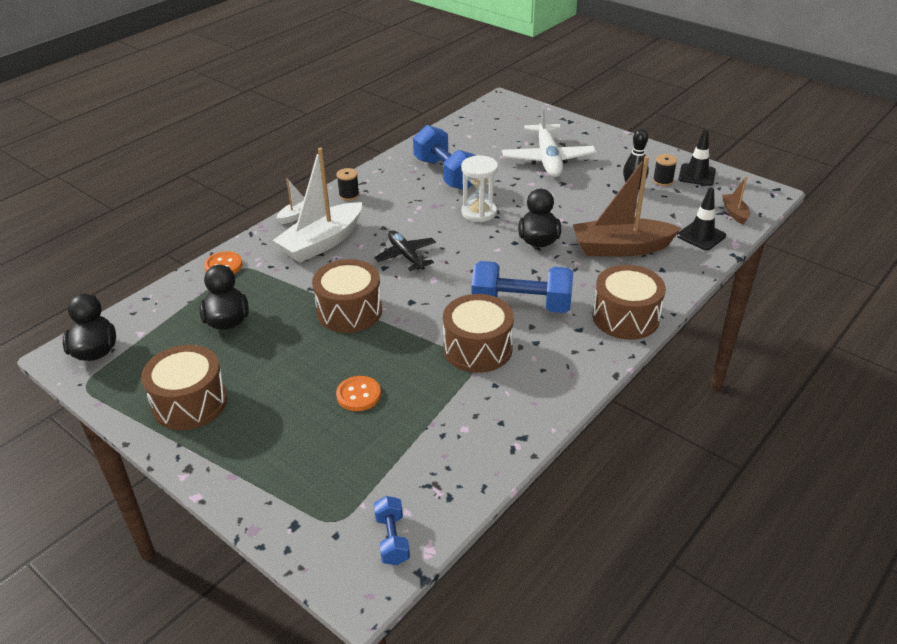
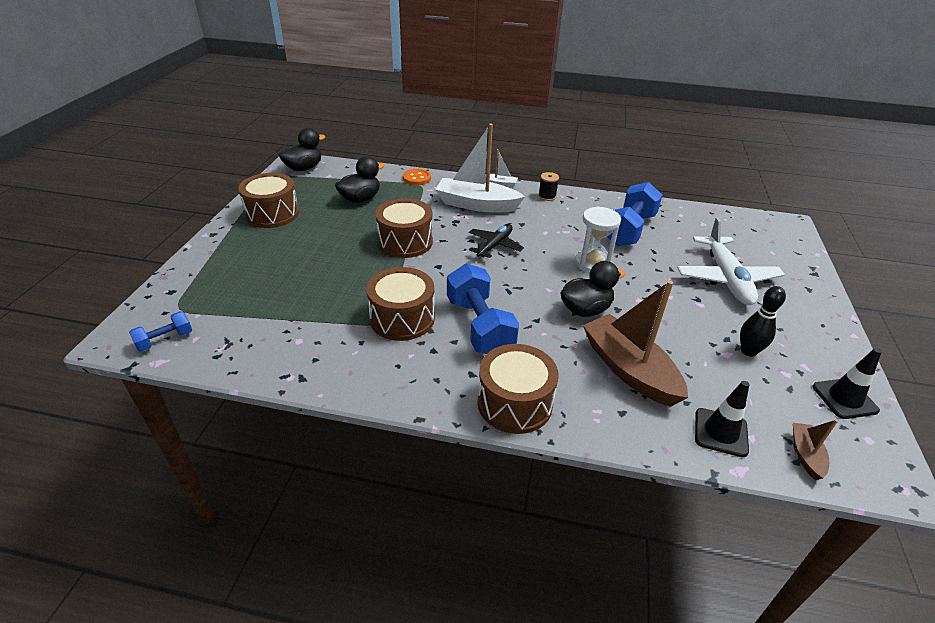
camera: 60 degrees right, 0 degrees up
(358, 395) = (312, 276): orange button -> none
(548, 159) = (726, 278): white plane -> white plane turned 60 degrees counterclockwise
(663, 181) = (794, 371): black spool -> none
(734, 213) = (806, 455): brown boat -> brown boat turned 45 degrees counterclockwise

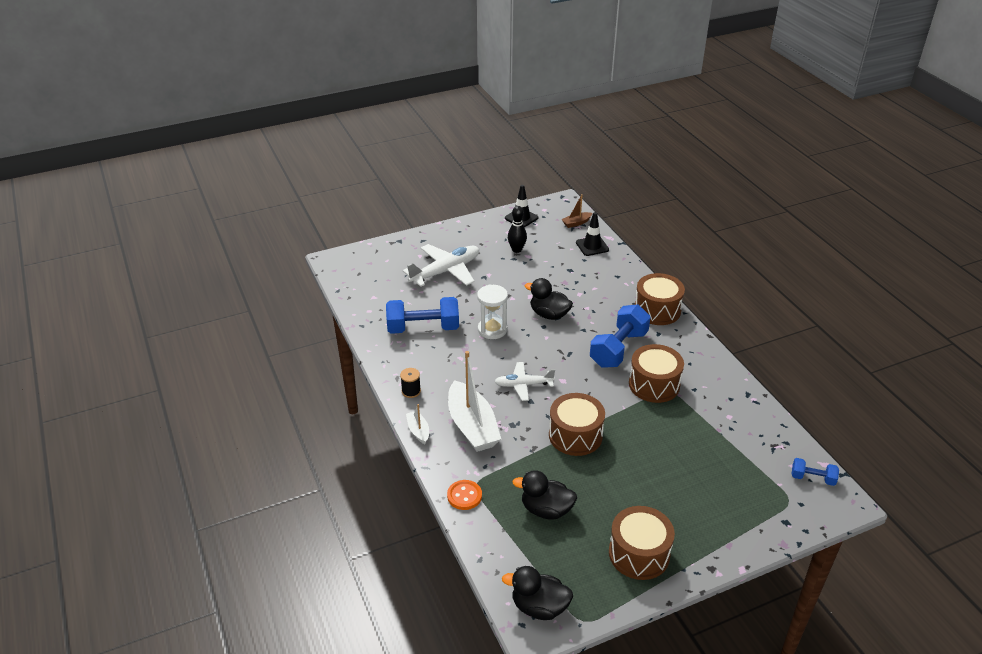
camera: 125 degrees left, 0 degrees up
(494, 245) = (523, 385): black plane -> white plane
(629, 369) = (583, 283): brown boat -> none

